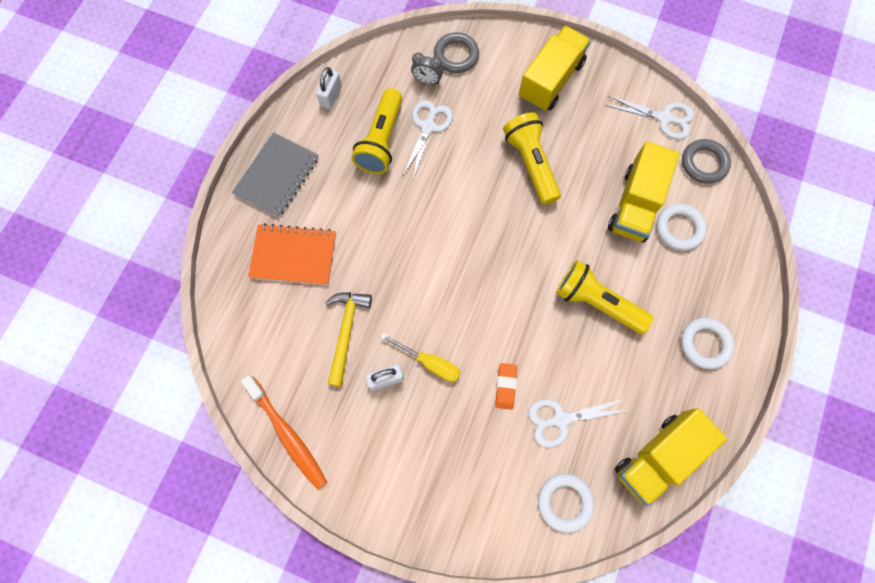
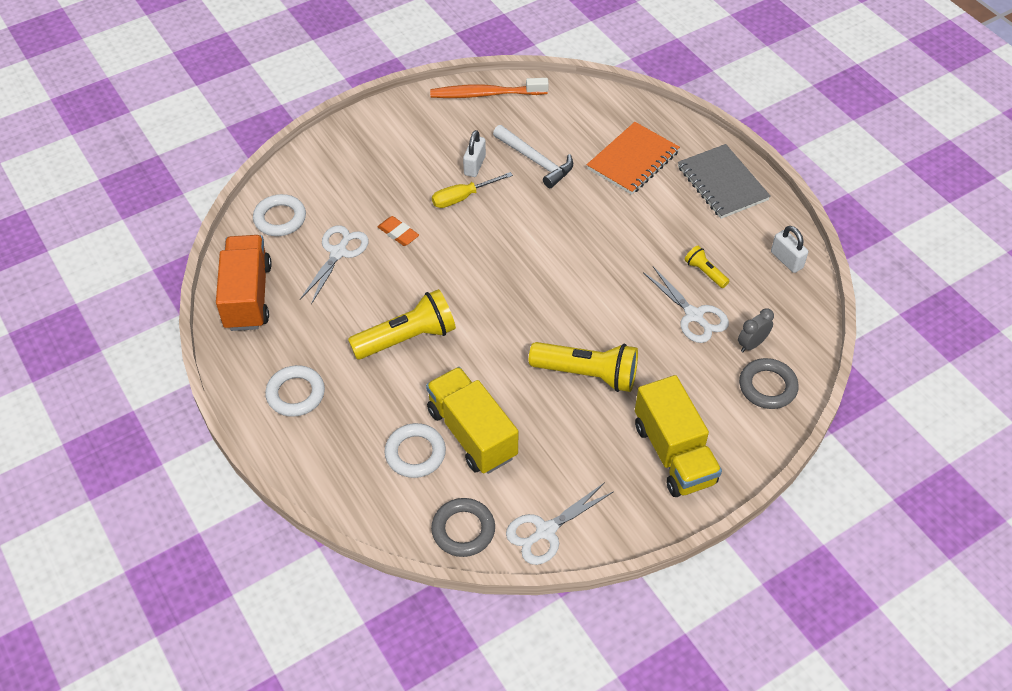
camera: 125 degrees right, 20 degrees down
(346, 332) = (535, 161): yellow hammer -> white hammer
(381, 141) = (705, 272): yellow flashlight -> yellow flashlight, size x0.49
(658, 457) = (248, 296): yellow truck -> orange truck

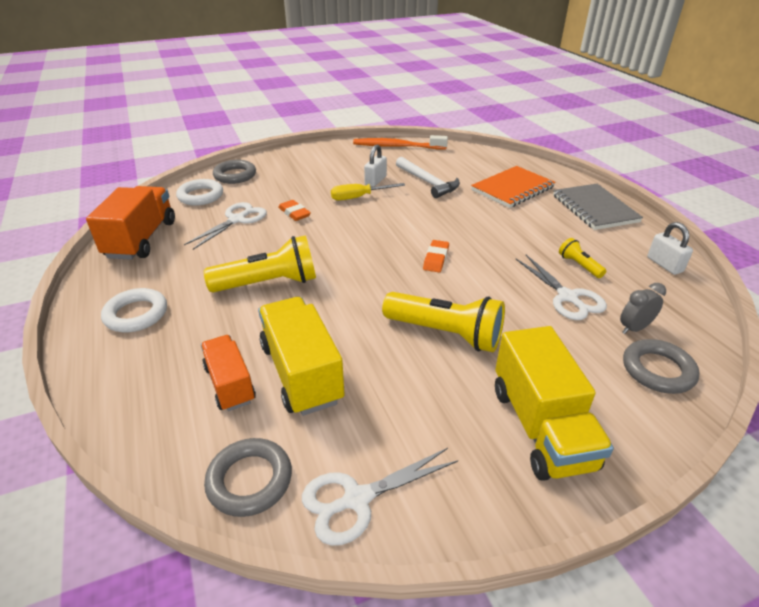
camera: 10 degrees right, 15 degrees down
(304, 176) = (235, 175): none -> grey ring
(415, 453) = (230, 384): white ring -> orange truck
(564, 282) = (436, 259): none -> orange eraser

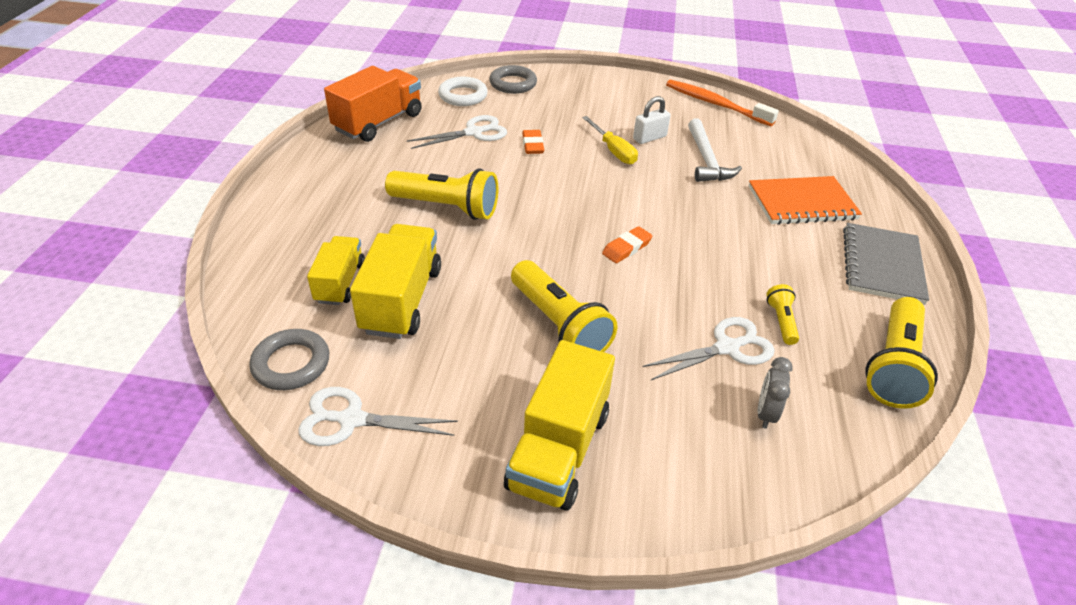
camera: 30 degrees right, 5 degrees up
(136, 314) = (321, 191): white ring -> none
(230, 384) = (340, 283): orange truck -> yellow truck
(359, 197) = (613, 151): yellow screwdriver -> yellow screwdriver turned 135 degrees counterclockwise
(567, 297) = (727, 348): white scissors -> white scissors turned 120 degrees counterclockwise
(634, 328) = (765, 413): grey clock -> grey clock turned 75 degrees counterclockwise
(657, 370) = (740, 464): grey ring -> none
(664, 265) = (893, 366): white padlock -> yellow flashlight

